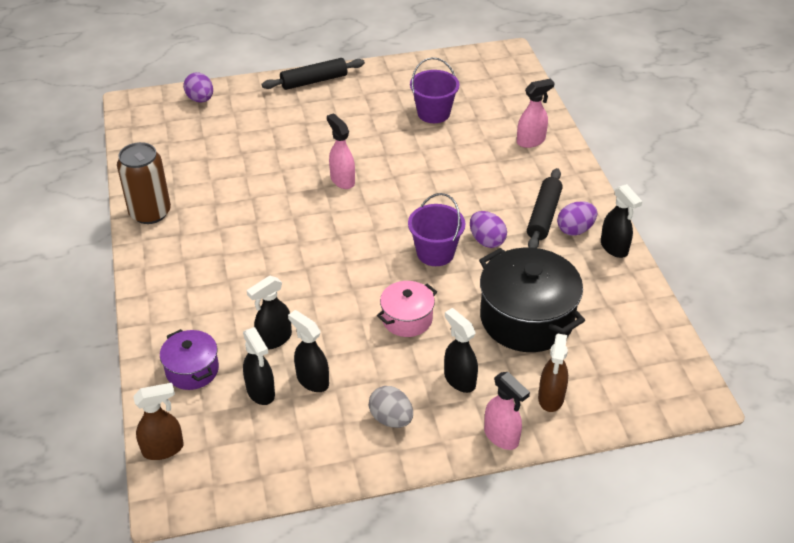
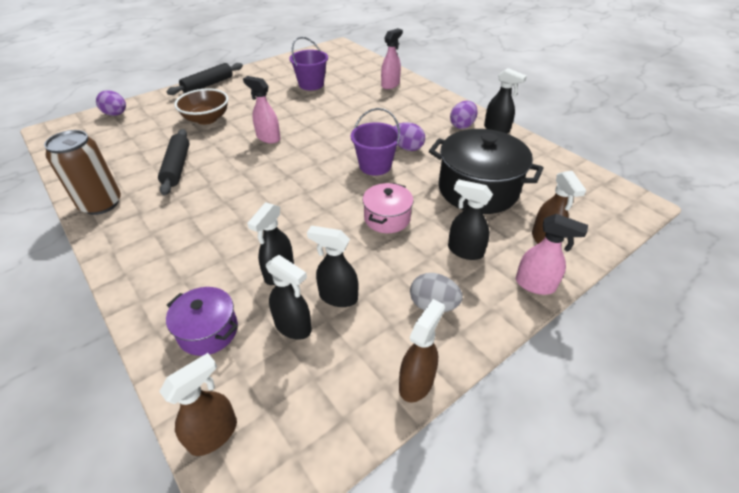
camera: 25 degrees left, 0 degrees up
(290, 133) = (206, 119): none -> brown bowl
(333, 474) = (416, 382): none -> brown spray bottle
(543, 215) = (434, 123): black rolling pin -> black rolling pin (177, 167)

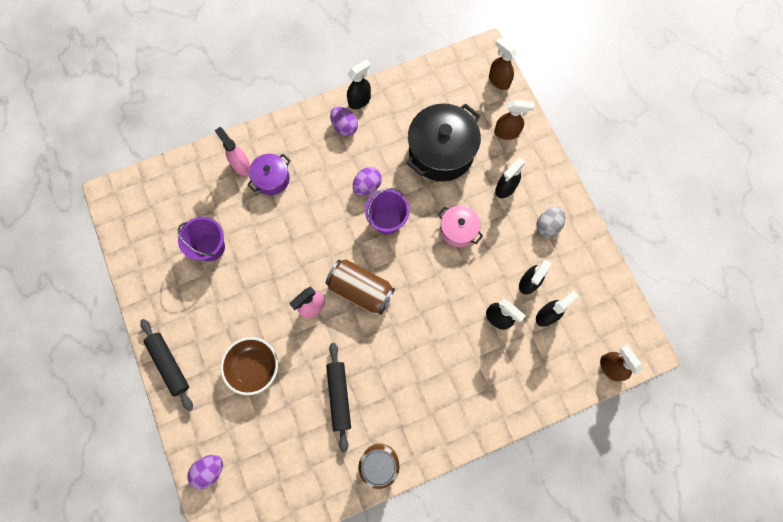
camera: 75 degrees left, 30 degrees up
(177, 167) = (339, 396): black rolling pin -> black rolling pin turned 75 degrees clockwise
(208, 331) = (539, 369): purple pot -> purple pot (272, 179)
(292, 162) = (360, 290): none -> brown can
(416, 382) = (599, 253): brown spray bottle -> brown spray bottle (498, 81)
(535, 285) = (544, 158): pink spray bottle -> none

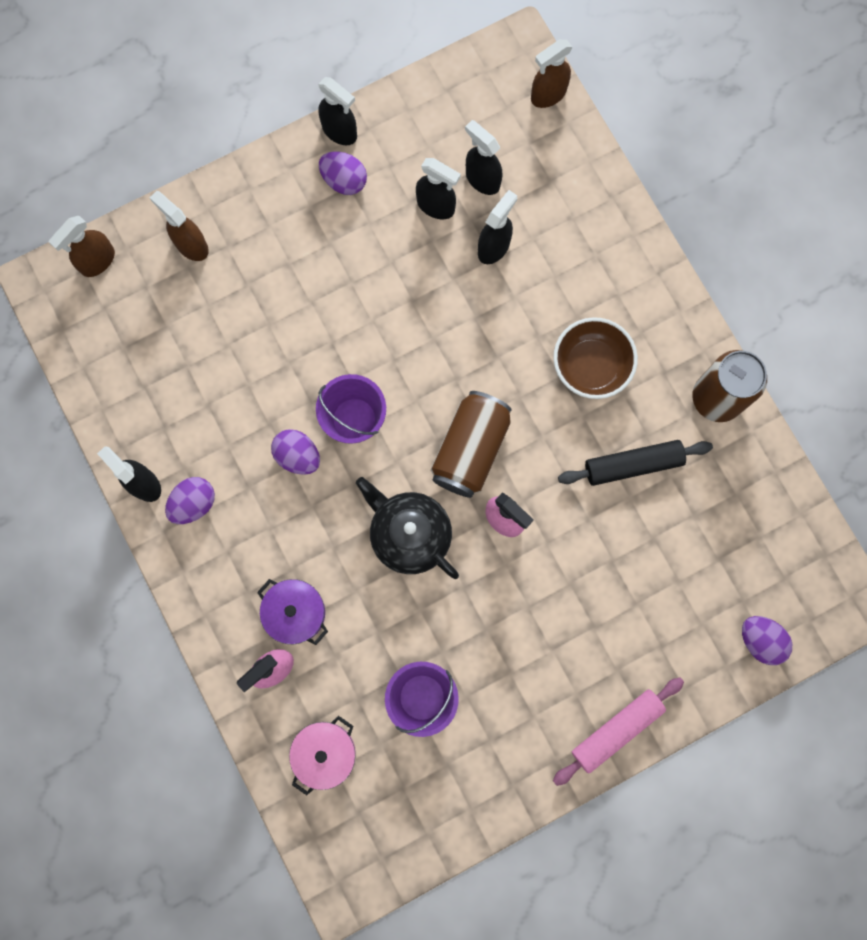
camera: 95 degrees left, 5 degrees up
(169, 365) = (616, 730): black rolling pin -> pink rolling pin
(254, 367) = (605, 597): brown bowl -> brown bowl (591, 366)
(311, 248) = (409, 534): none -> black teapot
(441, 152) = (231, 344): black pot -> none
(458, 230) = (361, 311): pink pot -> pink pot (325, 753)
(505, 188) = (287, 244): black spray bottle -> black spray bottle (340, 131)
(507, 132) = (191, 245): brown spray bottle -> brown spray bottle turned 45 degrees counterclockwise
(547, 226) = (344, 181): grey egg -> purple egg

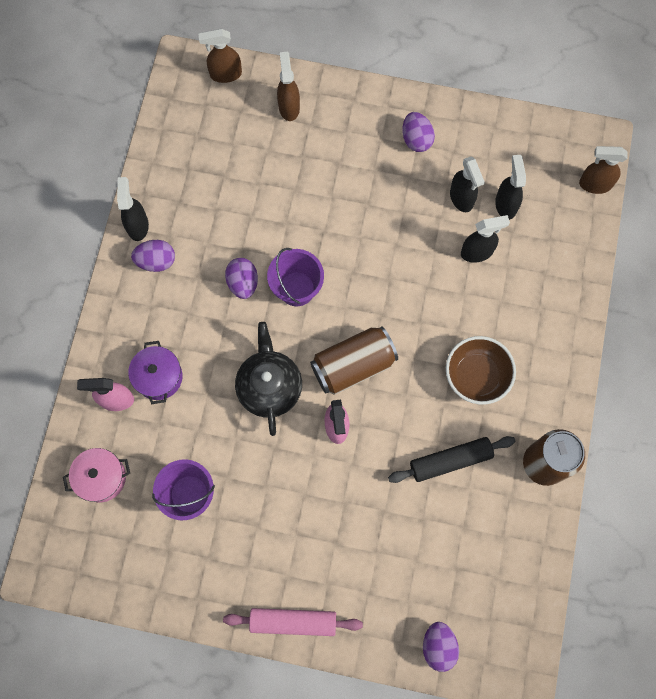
camera: 40 degrees right, 5 degrees down
(340, 131) = (439, 108): black spray bottle -> none
(633, 465) = (450, 461): black rolling pin -> black rolling pin turned 45 degrees counterclockwise

